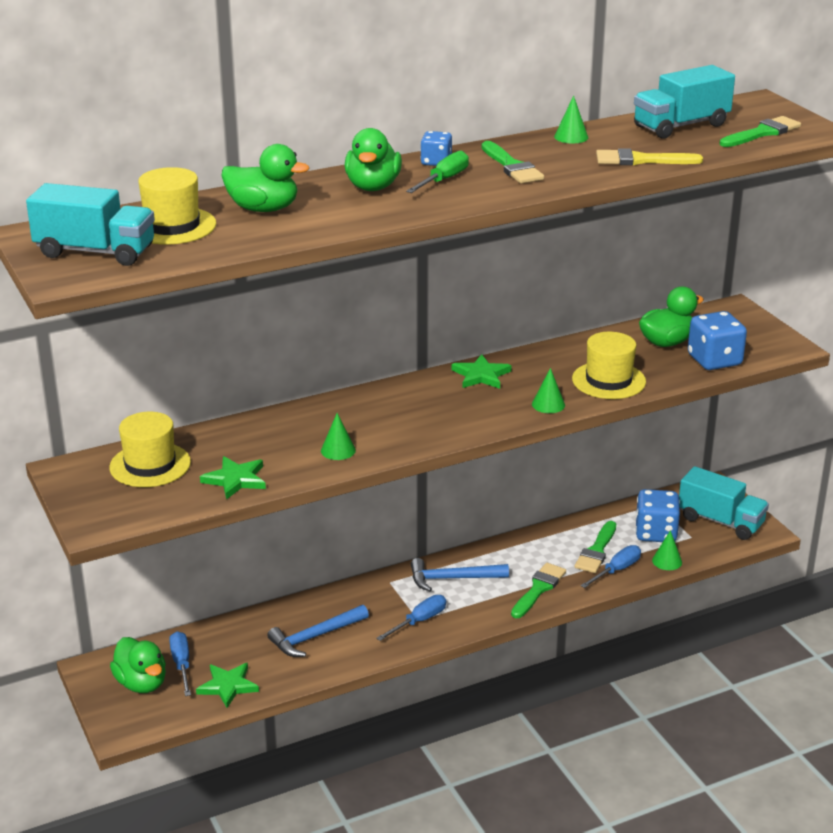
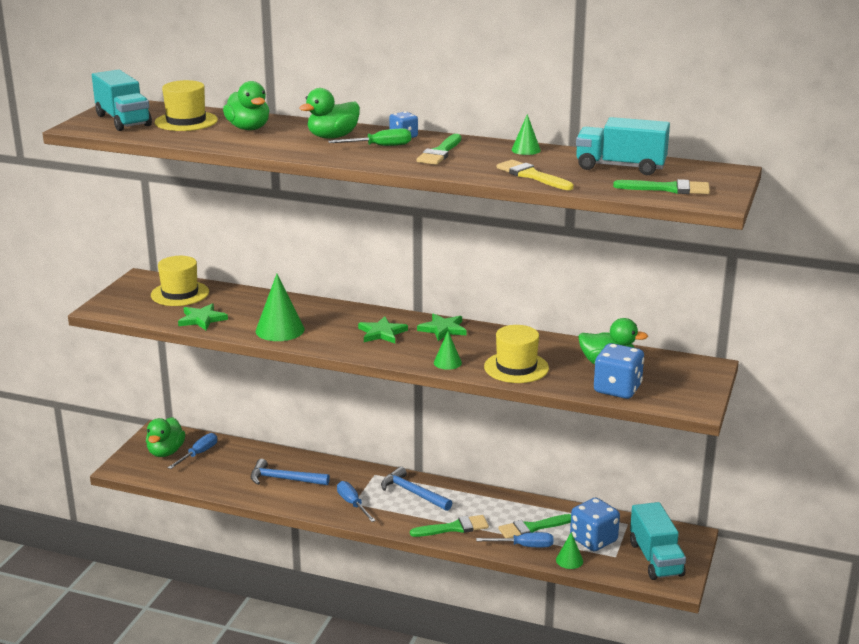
camera: 45 degrees right, 5 degrees down
(228, 686) = (200, 477): green star -> green star (382, 333)
(338, 450) = (280, 330): green cone -> green cone, size x1.82
(419, 621) = (352, 504): blue screwdriver -> blue screwdriver turned 120 degrees counterclockwise

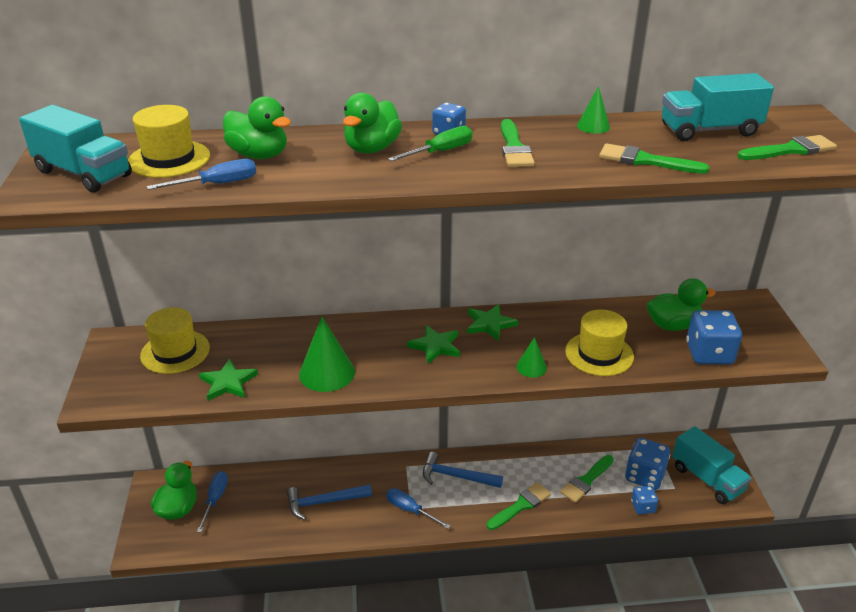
camera: 25 degrees left, 10 degrees up
(166, 452) = (178, 508): green duck -> green duck turned 150 degrees counterclockwise
(524, 546) = (595, 504): blue screwdriver -> blue screwdriver (217, 184)
(531, 175) = (645, 161): yellow brush -> green brush
(569, 560) = (642, 507): green cone -> blue dice

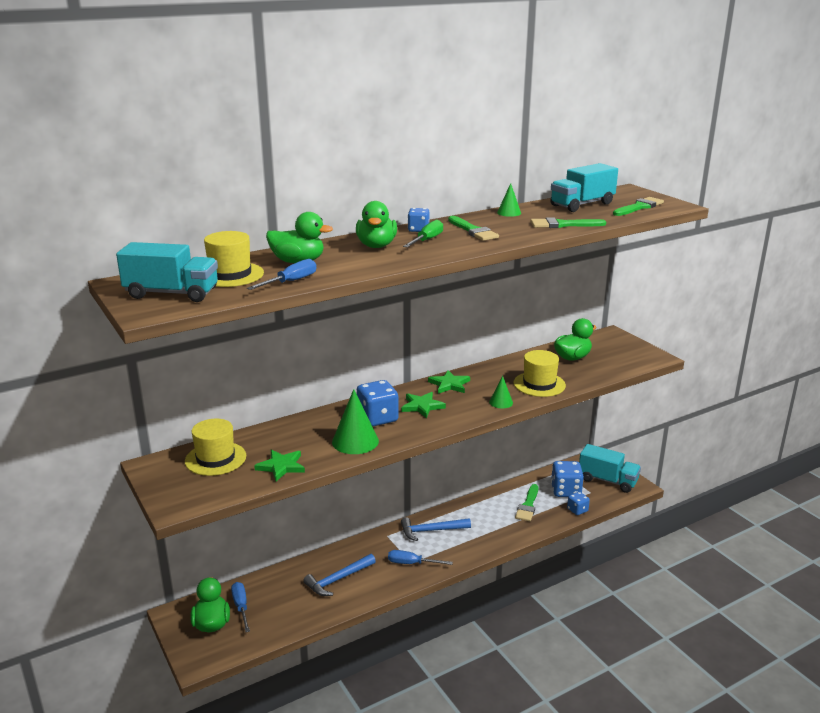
camera: 25 degrees left, 10 degrees down
(521, 505) = (493, 535): green brush -> none
(709, 354) = (608, 368): blue dice -> blue dice (377, 418)

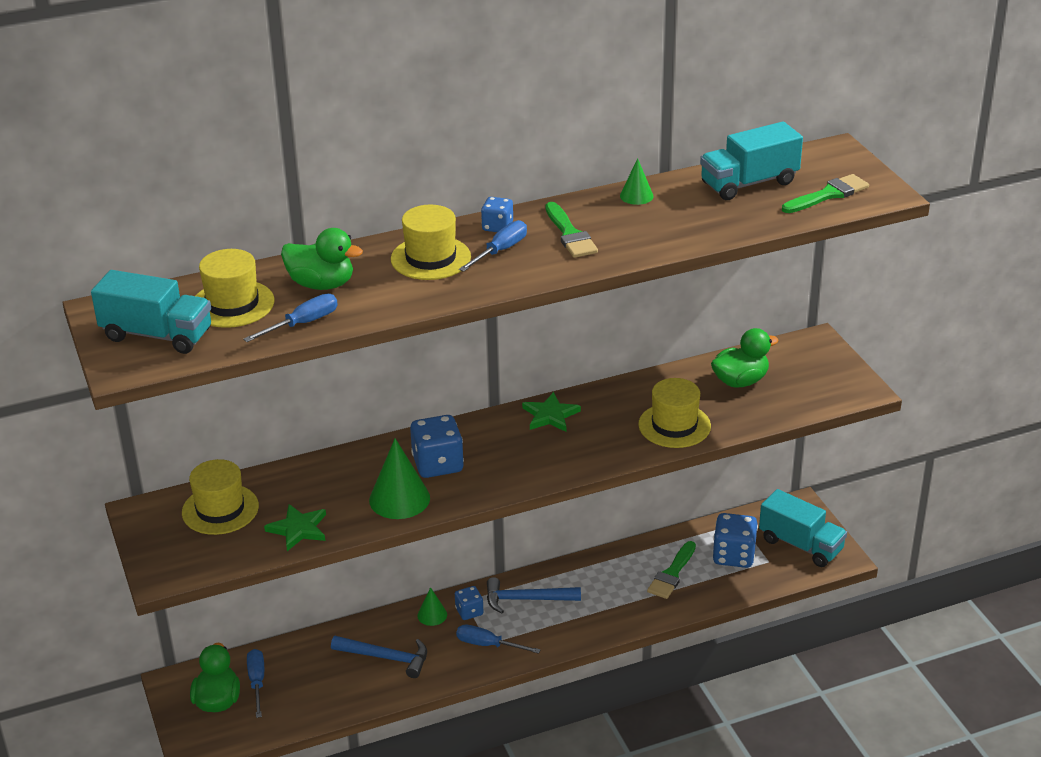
camera: 10 degrees right, 10 degrees up
(338, 579) = (386, 658): blue hammer -> blue hammer turned 135 degrees counterclockwise
(376, 246) = (430, 258): green duck -> yellow hat
(422, 406) = (502, 449): green star -> none
(427, 240) = (500, 251): green screwdriver -> blue screwdriver
(501, 402) = (610, 452): green cone -> green cone (432, 615)
(562, 225) = (698, 229): green brush -> none
(577, 510) = (739, 588): blue dice -> blue dice (469, 611)

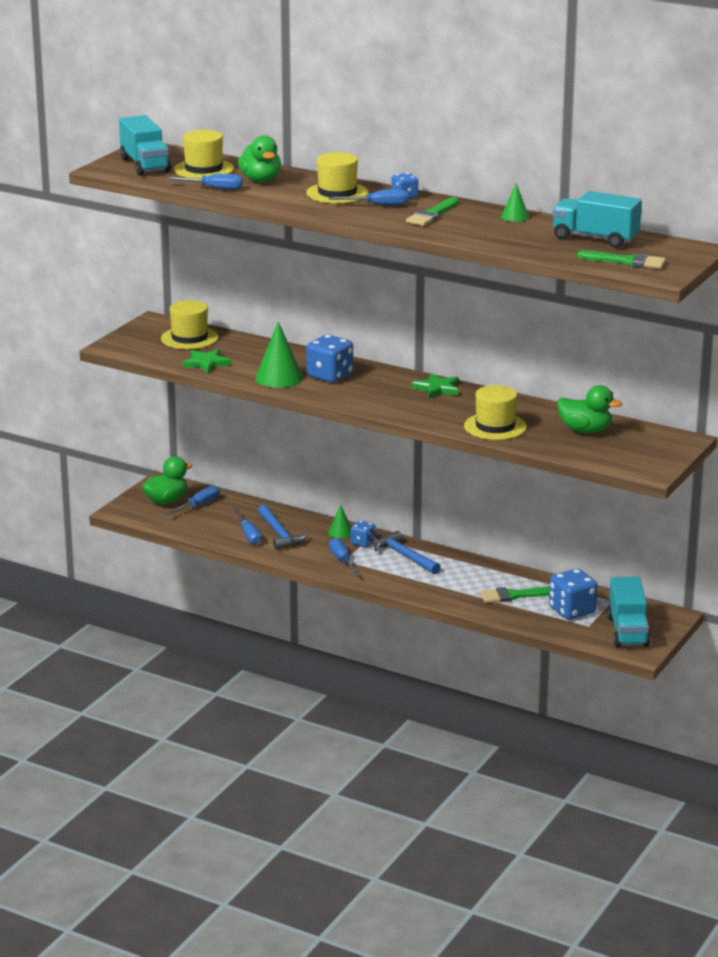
camera: 50 degrees right, 10 degrees down
(361, 680) = (248, 535): none -> blue screwdriver

